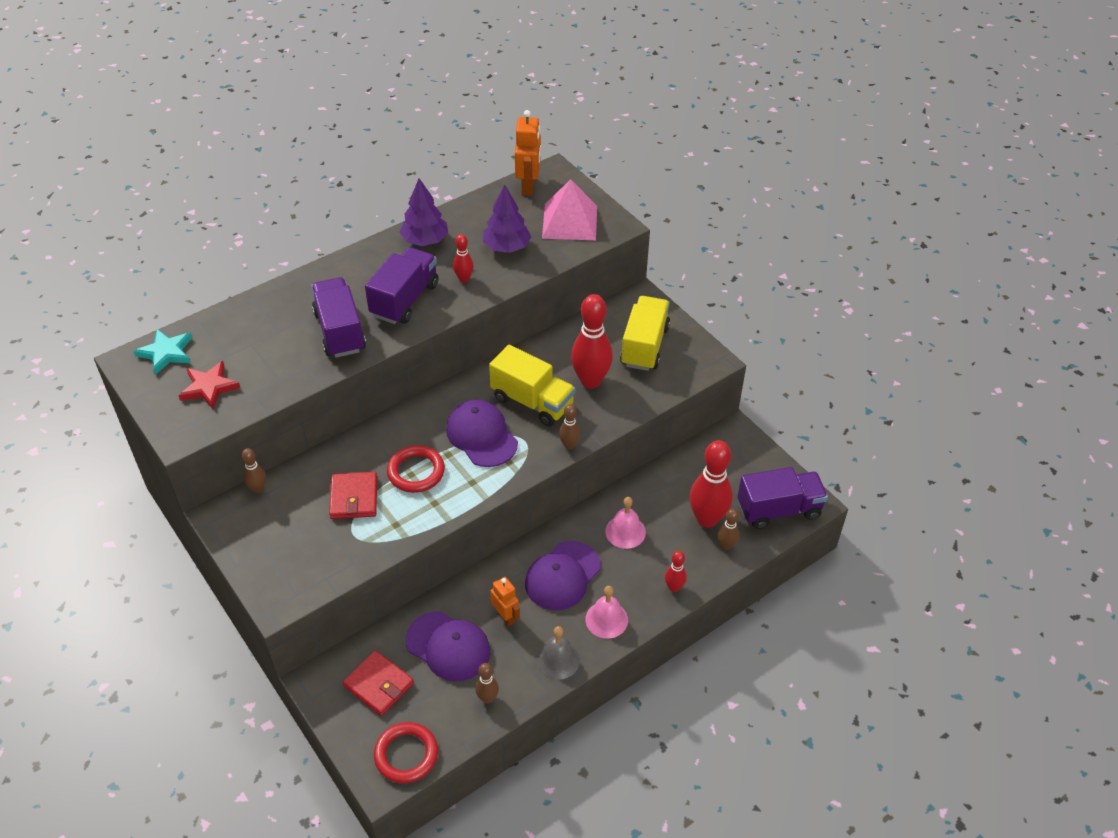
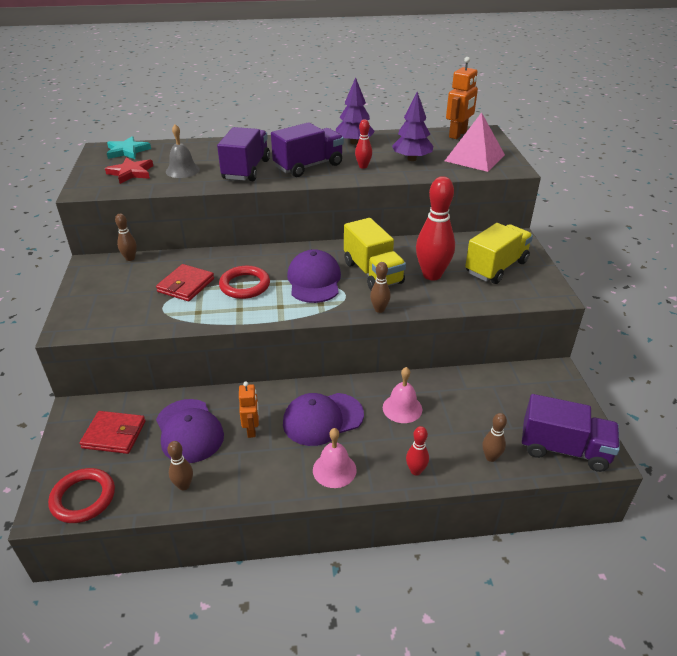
camera: 30 degrees right, 10 degrees down
(379, 685) = (114, 434): red wallet -> red wallet turned 60 degrees counterclockwise
(558, 659) = (267, 483): grey bell -> grey bell (182, 170)
(707, 519) = (485, 428): red bowling pin -> none

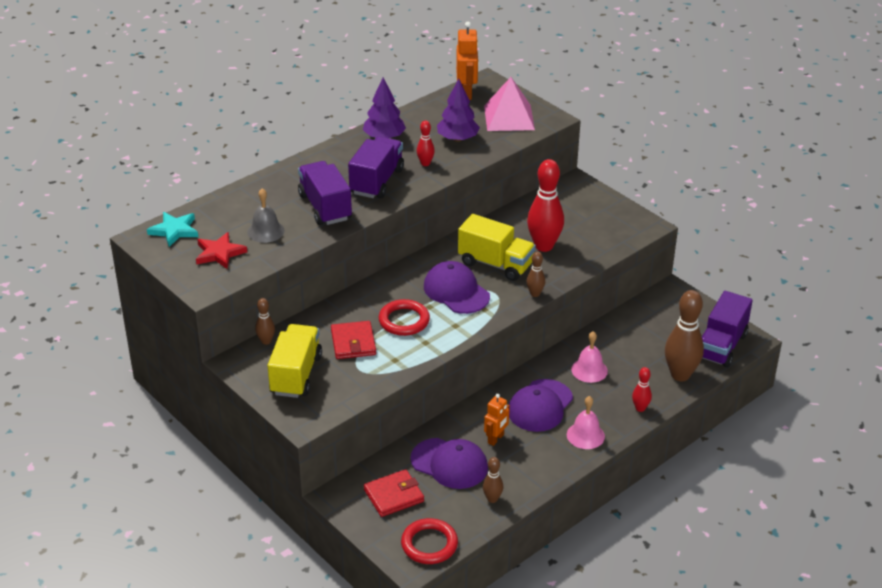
camera: 35 degrees left, 0 degrees up
(252, 429) = (496, 439): orange robot -> orange robot turned 75 degrees clockwise
(491, 457) = (680, 375): brown bowling pin -> brown bowling pin, size x2.03
(496, 267) = (586, 218): yellow truck -> yellow truck (296, 375)
(564, 449) = (721, 346): purple truck -> purple truck turned 135 degrees clockwise

